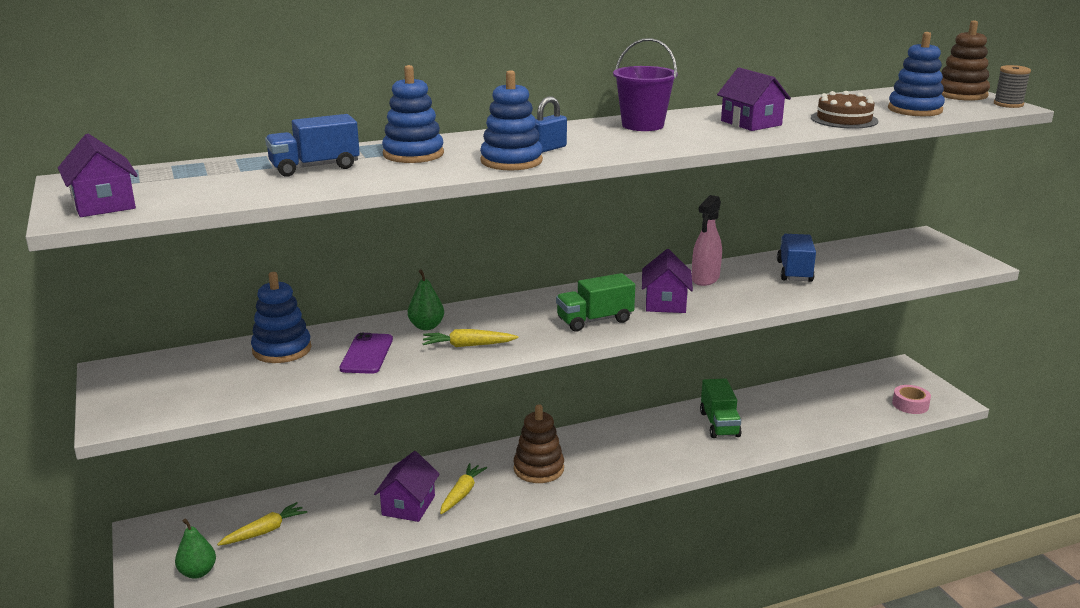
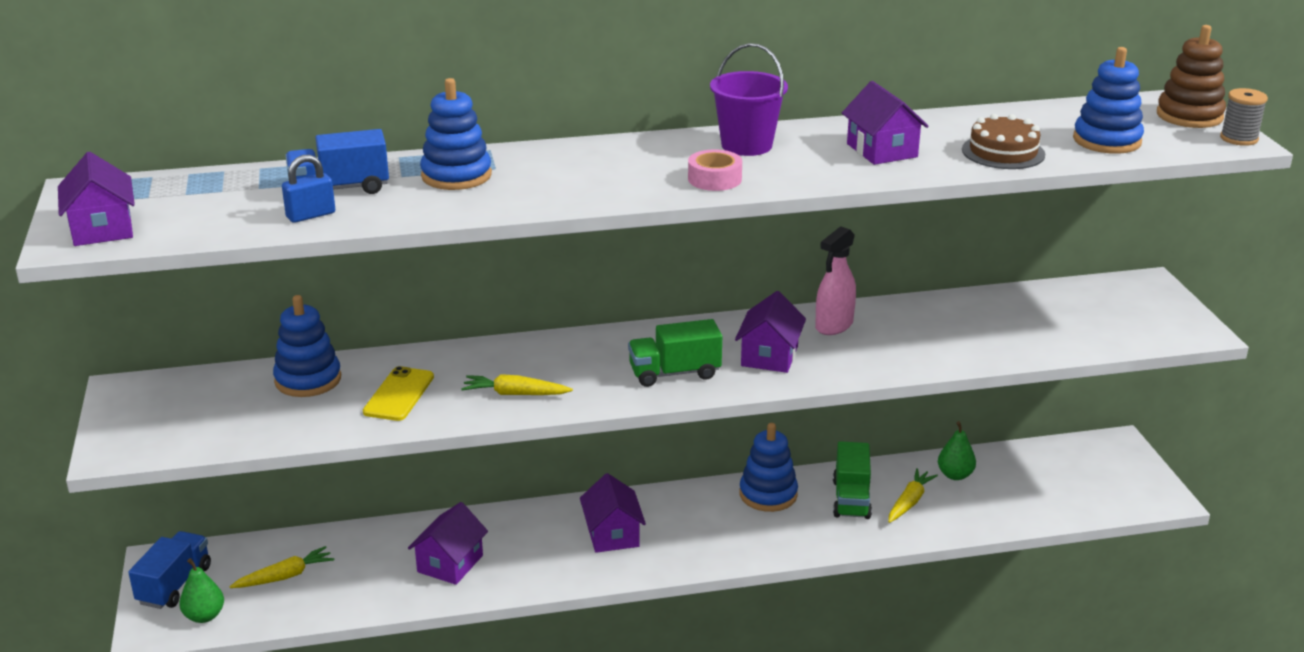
camera: 10 degrees right, 5 degrees up
(367, 354) = (399, 394): purple phone -> yellow phone
(426, 326) = (477, 363): green pear -> green pear (955, 475)
(462, 494) = (514, 556): yellow carrot -> yellow carrot (909, 502)
(511, 161) = (561, 195): blue stacking toy -> blue stacking toy (768, 494)
(538, 469) = (612, 534): brown stacking toy -> purple house
(548, 148) = (614, 177): blue padlock -> blue padlock (311, 215)
(794, 272) = (951, 324): blue truck -> blue truck (175, 585)
(910, 405) = (1107, 498): pink tape -> pink tape (714, 179)

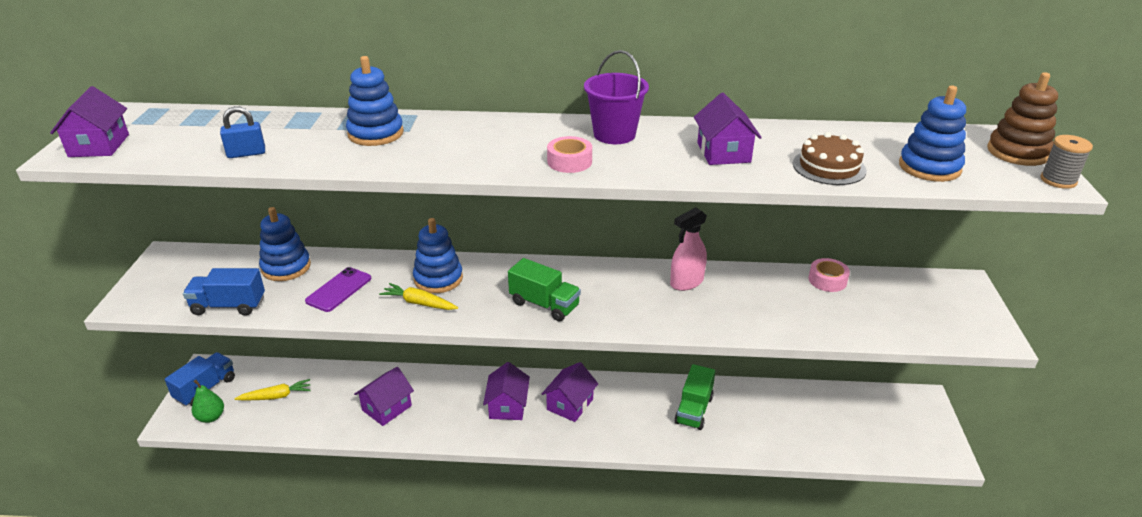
camera: 15 degrees right, 5 degrees up
(340, 189) = (285, 134): blue truck -> blue truck (229, 306)
(399, 394) = (339, 290): yellow phone -> purple phone
(674, 373) = (544, 305): green truck -> green truck turned 150 degrees counterclockwise
(768, 494) = (633, 394): blue stacking toy -> blue stacking toy (438, 279)
(769, 356) = (624, 301): purple house -> purple house (570, 404)
(909, 502) = (738, 421): yellow carrot -> none
(955, 475) = (782, 403): green pear -> none
(995, 301) = (827, 280): none -> pink tape

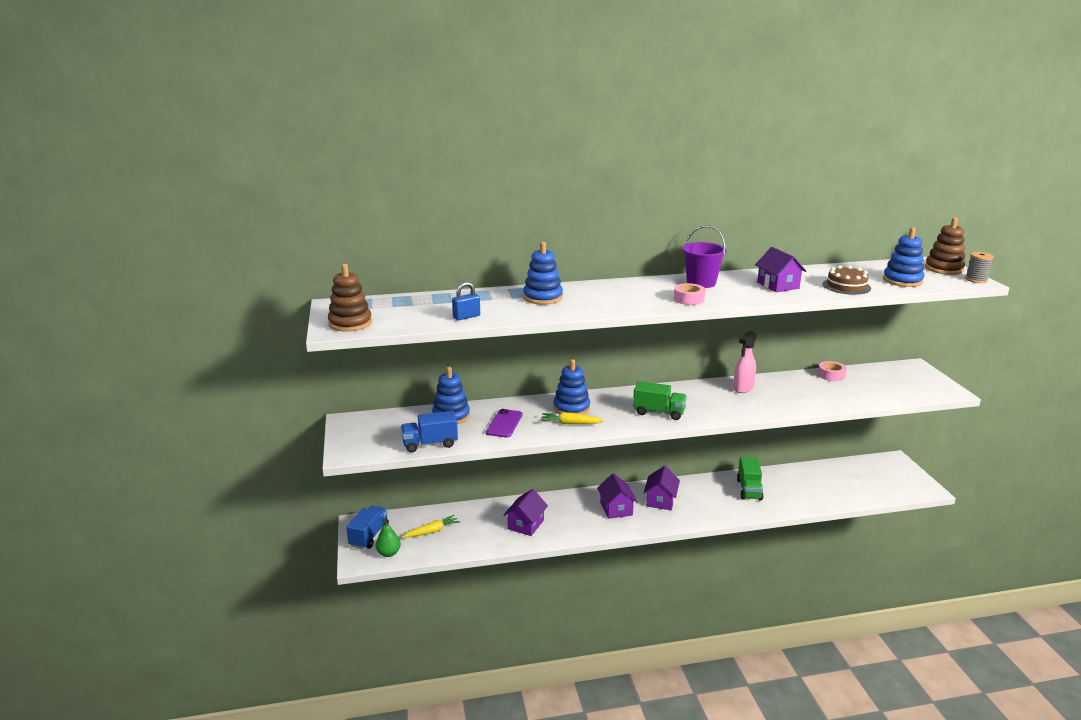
camera: 15 degrees left, 10 degrees down
(99, 145) = (350, 323): purple house -> brown stacking toy

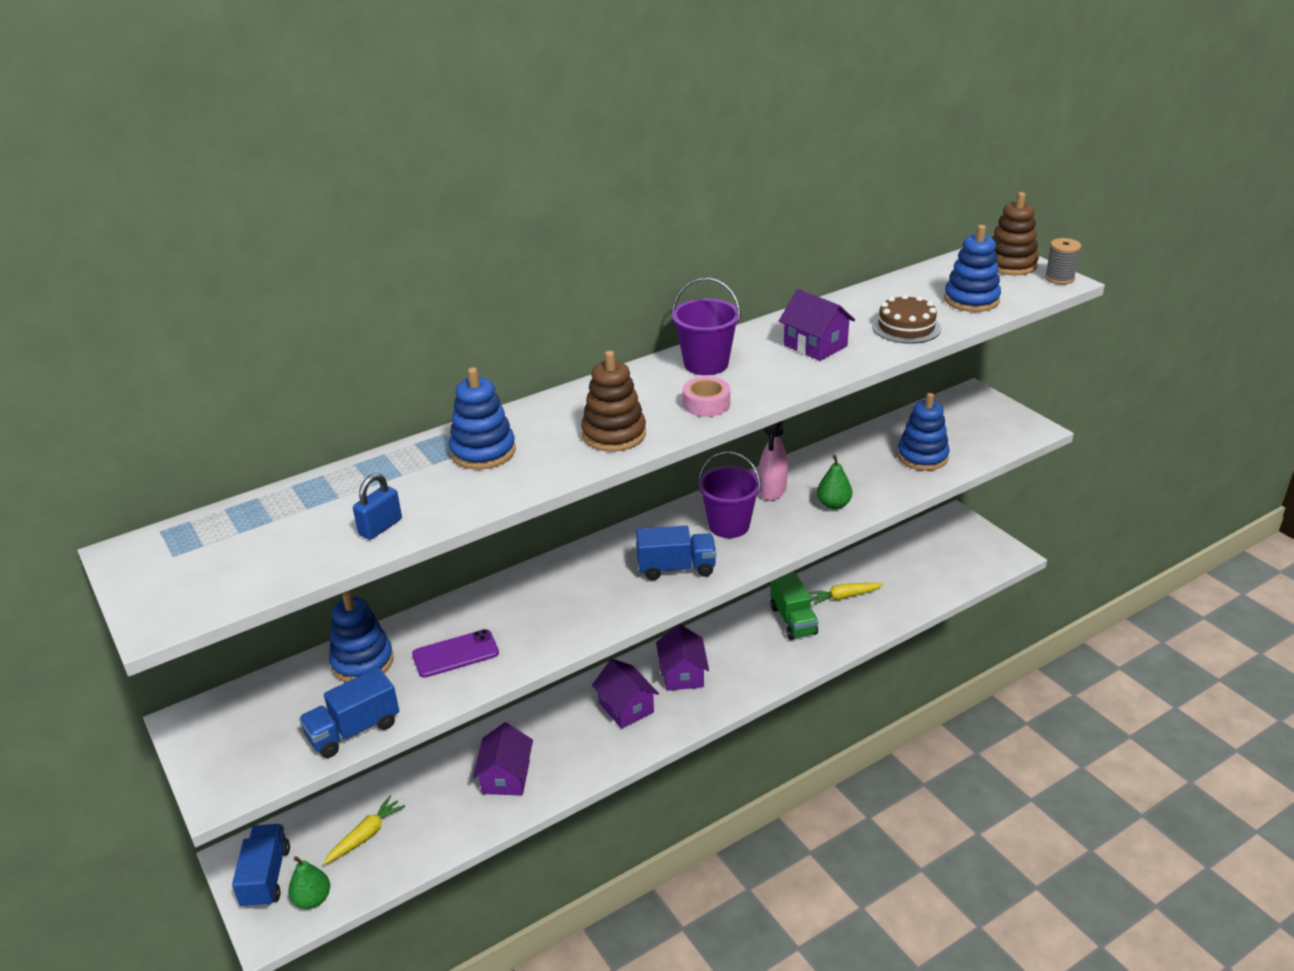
camera: 20 degrees left, 10 degrees up
(350, 323) = (183, 594): brown stacking toy -> brown stacking toy (614, 434)
(504, 424) = (455, 654): purple phone -> purple phone turned 75 degrees clockwise
(570, 423) = (557, 625): yellow carrot -> yellow carrot (844, 596)
(571, 408) = (545, 594): blue stacking toy -> blue stacking toy (922, 457)
(659, 412) = (676, 568): green truck -> blue truck
(704, 399) = (729, 525): none -> purple bucket
(780, 402) = (833, 504): none -> green pear
(831, 375) = (877, 437): pink tape -> none

